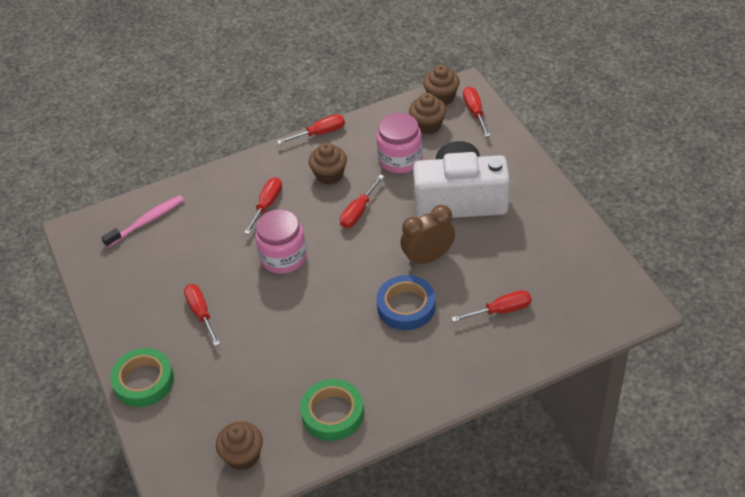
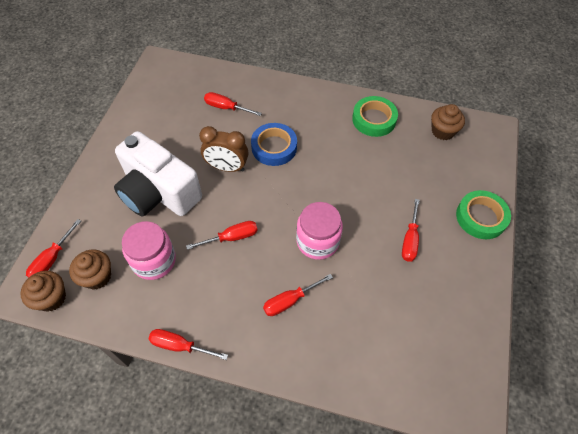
camera: 145 degrees left, 10 degrees up
(147, 221) = (401, 368): pink toothbrush -> none
(329, 175) = (217, 291): brown cupcake -> none

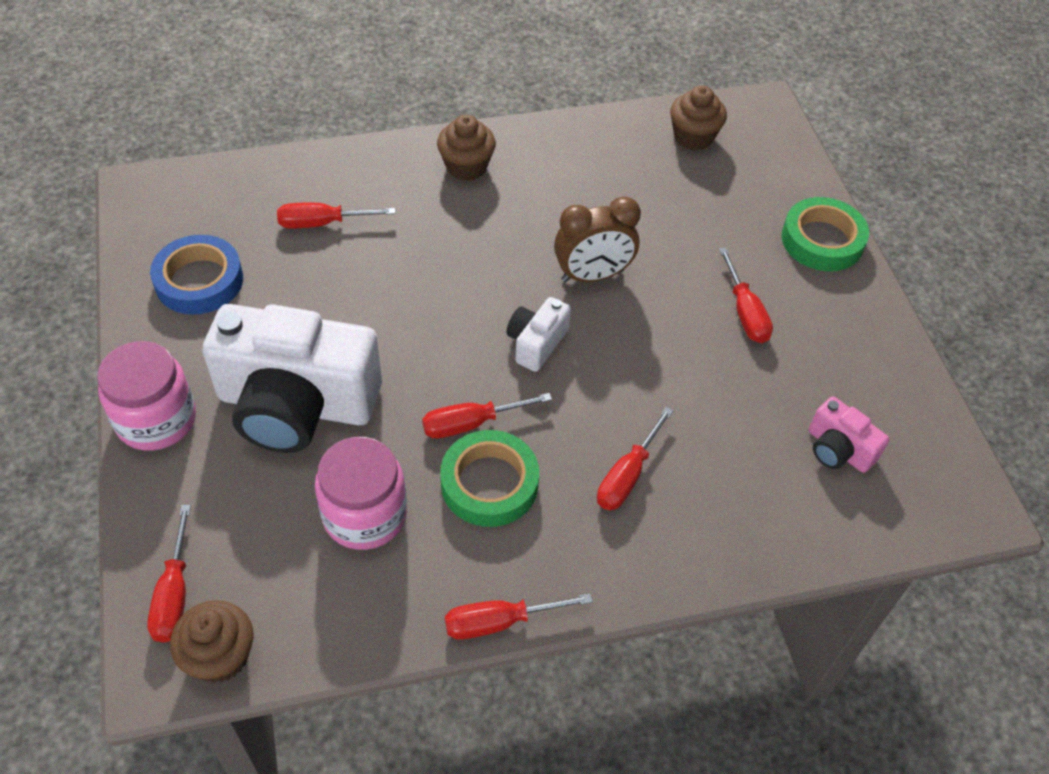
camera: 30 degrees left, 5 degrees down
(97, 277) = (280, 584): brown cupcake -> brown cupcake (466, 167)
(227, 167) = (389, 318): brown clock -> brown clock (592, 275)
(231, 238) = (472, 423): red screwdriver -> red screwdriver turned 150 degrees counterclockwise
(274, 147) = (448, 256): blue tape -> blue tape (199, 281)
(288, 210) = (536, 343): none -> white camera
(317, 241) = (612, 371): pink jar -> pink jar (156, 419)
(374, 119) = (579, 156): green tape -> green tape (489, 483)
(413, 340) = (838, 449): none -> pink camera

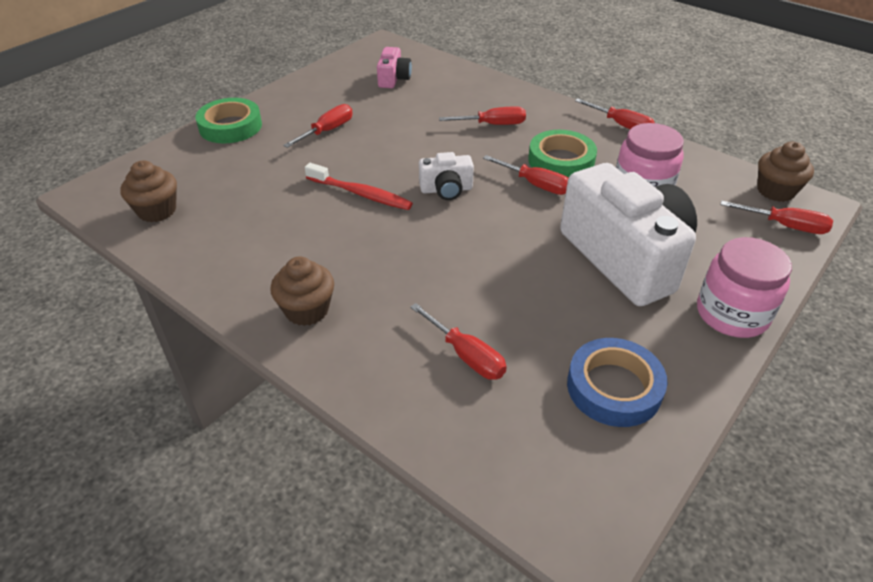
camera: 125 degrees left, 10 degrees down
(174, 593) = (784, 226): red screwdriver -> red screwdriver turned 60 degrees clockwise
(592, 275) = (361, 194): brown clock -> red toothbrush

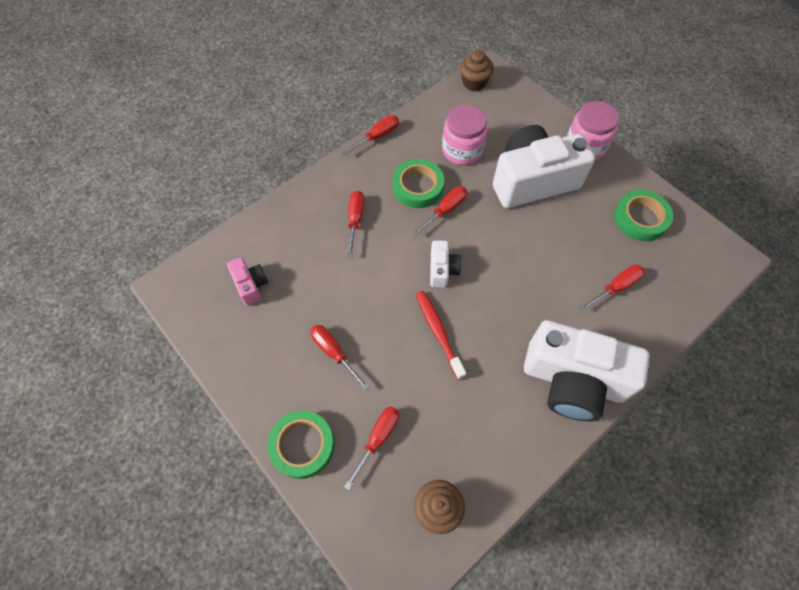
camera: 80 degrees left, 20 degrees up
(307, 310) = (573, 380): brown cupcake -> white camera
(361, 194) = (438, 332): red toothbrush -> red toothbrush turned 60 degrees counterclockwise
(393, 79) = (251, 285): pink camera -> pink camera turned 45 degrees clockwise
(614, 387) = (640, 218): blue tape -> green tape
(784, 226) = (509, 92): red screwdriver -> red screwdriver (378, 439)

